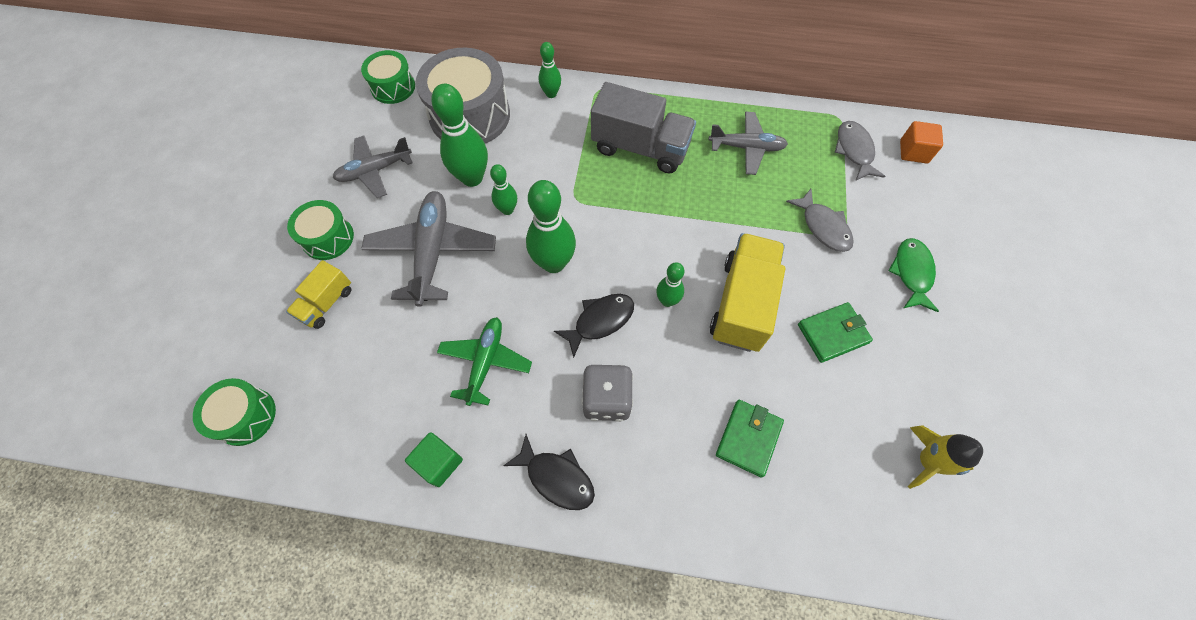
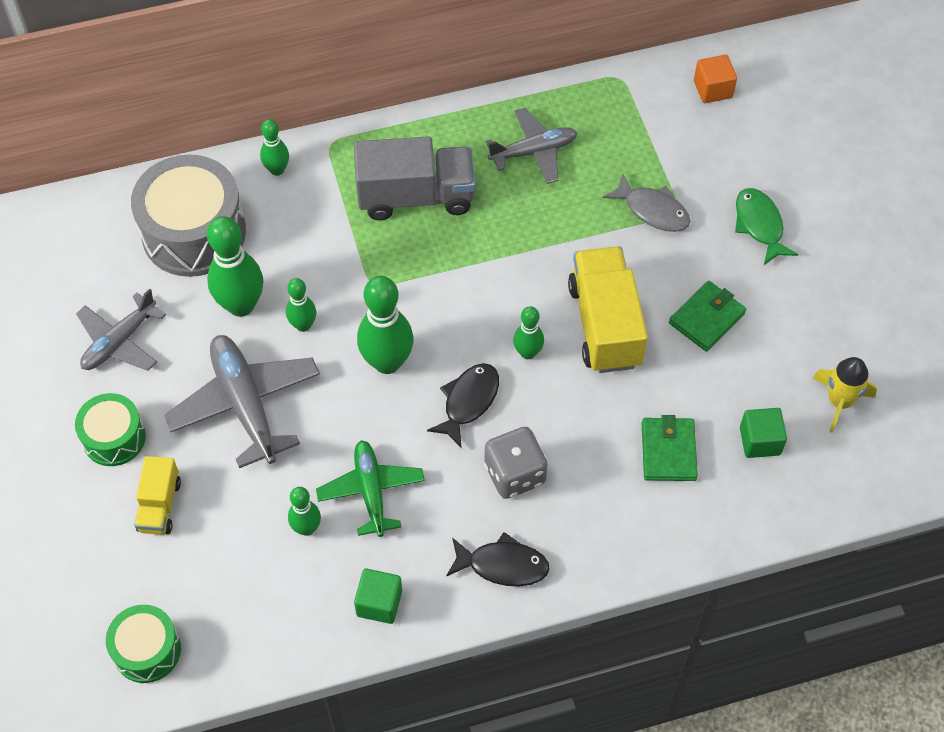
camera: 25 degrees left, 5 degrees down
(393, 87) = (76, 233): green drum -> none
(420, 370) = (306, 528): none -> green bowling pin
(836, 466) = (760, 441): none -> green cube
(854, 151) = (650, 111): grey fish -> none

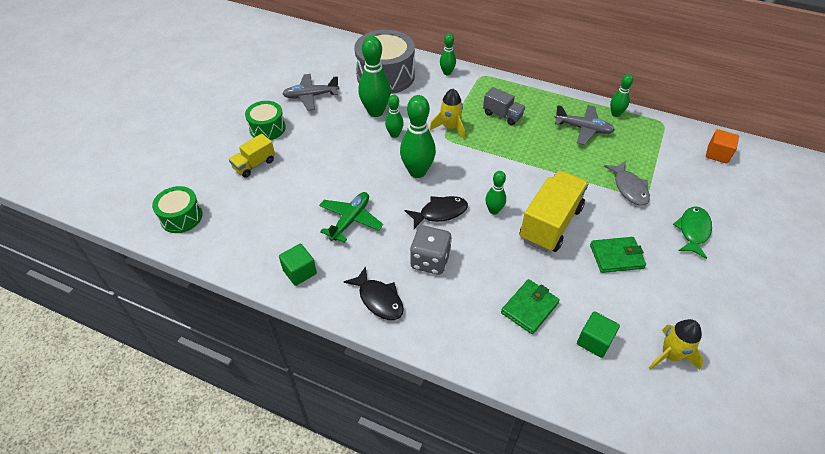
camera: 40 degrees right, 10 degrees down
(245, 405) = (334, 149): grey plane -> none
(306, 528) = (304, 215): green bowling pin -> green bowling pin (615, 114)
(366, 263) = (450, 127): none -> yellow rocket
(416, 196) = (502, 115): grey truck -> grey truck, size x0.55

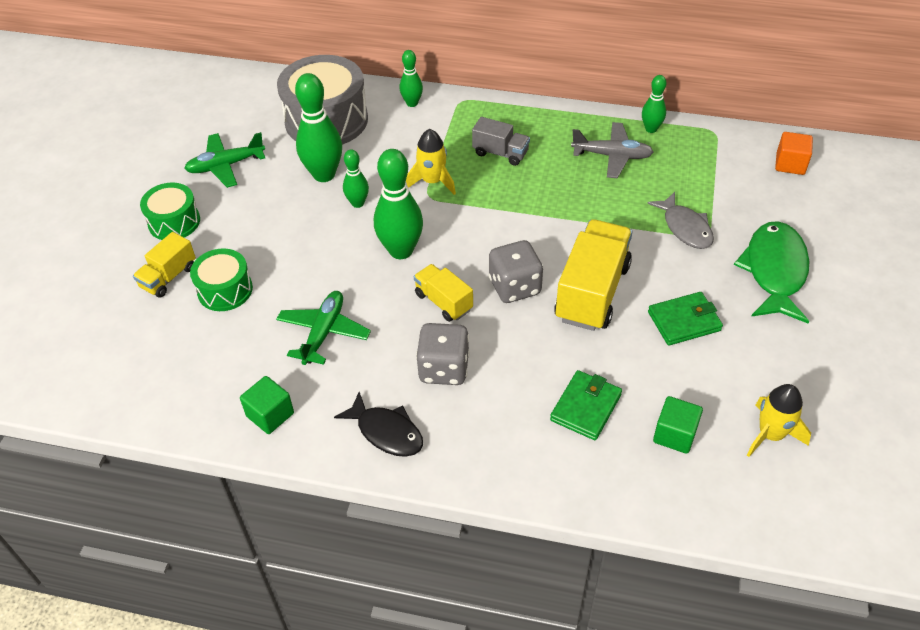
camera: 10 degrees left, 0 degrees up
(181, 217) = (82, 368): green drum -> green drum (225, 290)
(311, 96) = (226, 166): grey plane -> green plane
(440, 213) = (443, 302): black fish -> yellow truck
(494, 210) = (514, 287): green bowling pin -> grey dice
(693, 231) = (774, 271): green fish -> green fish, size x1.53

